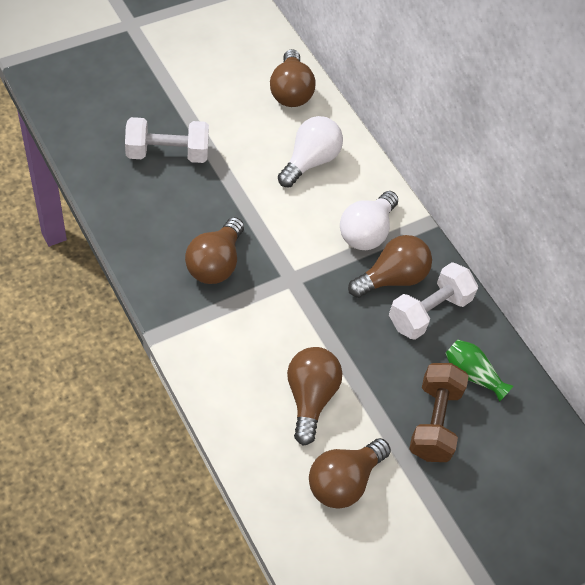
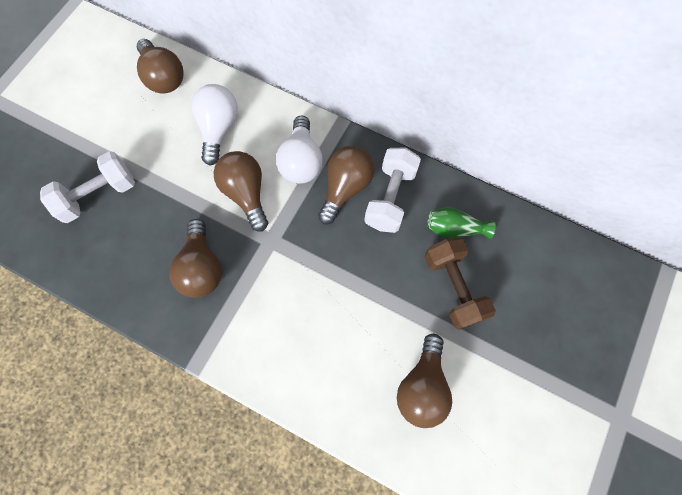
camera: 25 degrees left, 15 degrees up
(310, 397) = (351, 333): brown light bulb -> brown light bulb (246, 193)

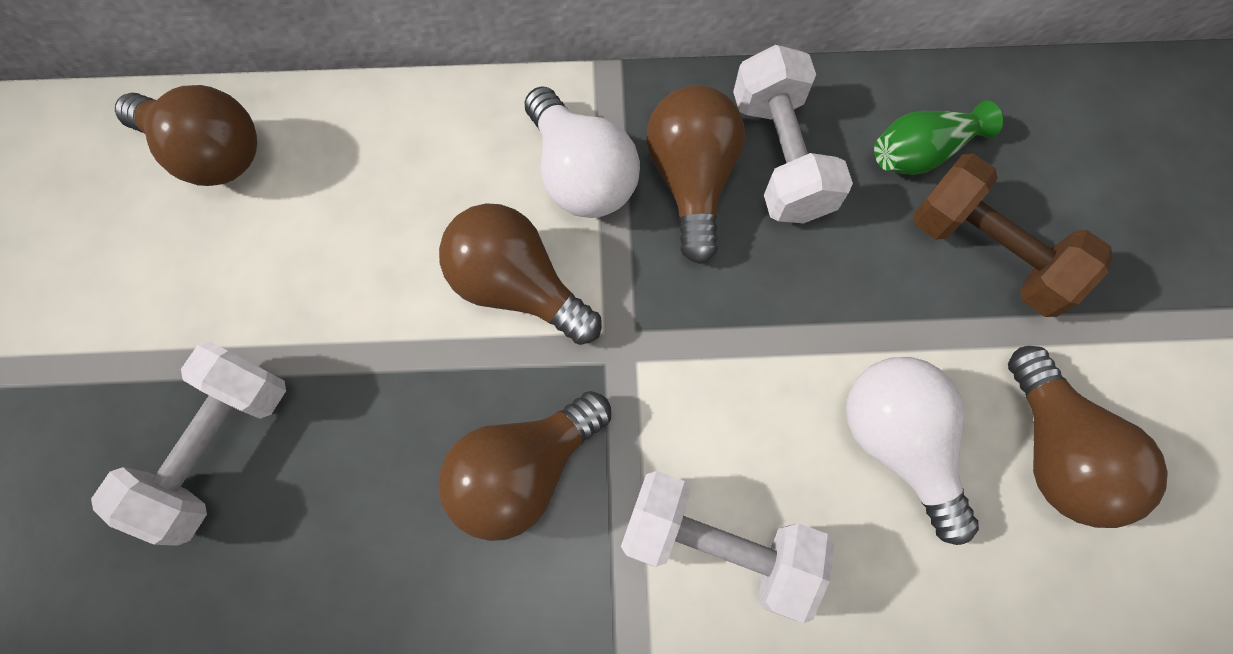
camera: 30 degrees left, 0 degrees up
(202, 268) = (523, 471): brown light bulb -> brown light bulb turned 90 degrees clockwise
(218, 128) = (384, 194): white light bulb -> white light bulb (897, 443)
(257, 340) = (717, 546): none -> white dumbbell

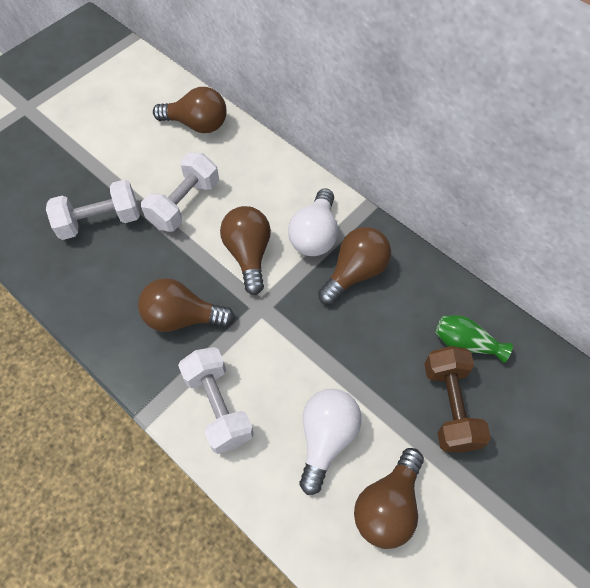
camera: 45 degrees right, 10 degrees down
(210, 152) = (197, 124): brown light bulb -> brown light bulb turned 60 degrees counterclockwise
(781, 156) = (401, 294): white dumbbell -> white dumbbell (184, 203)

